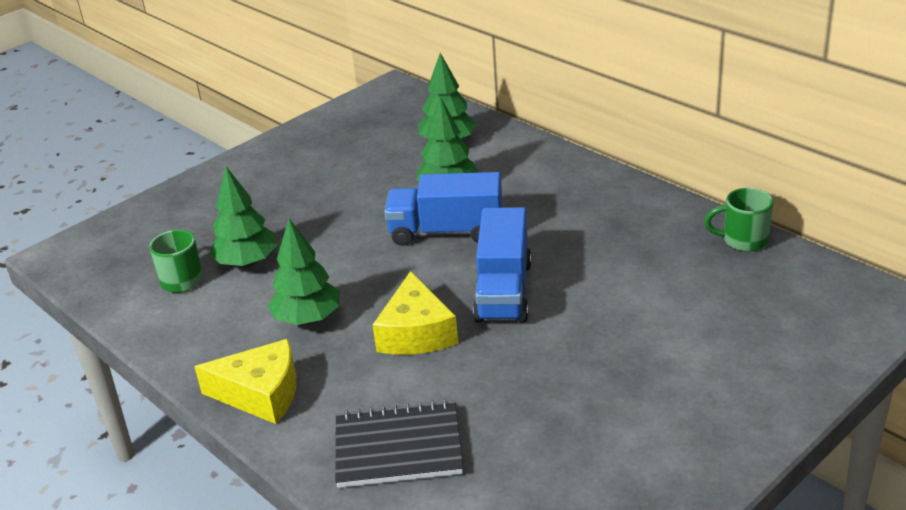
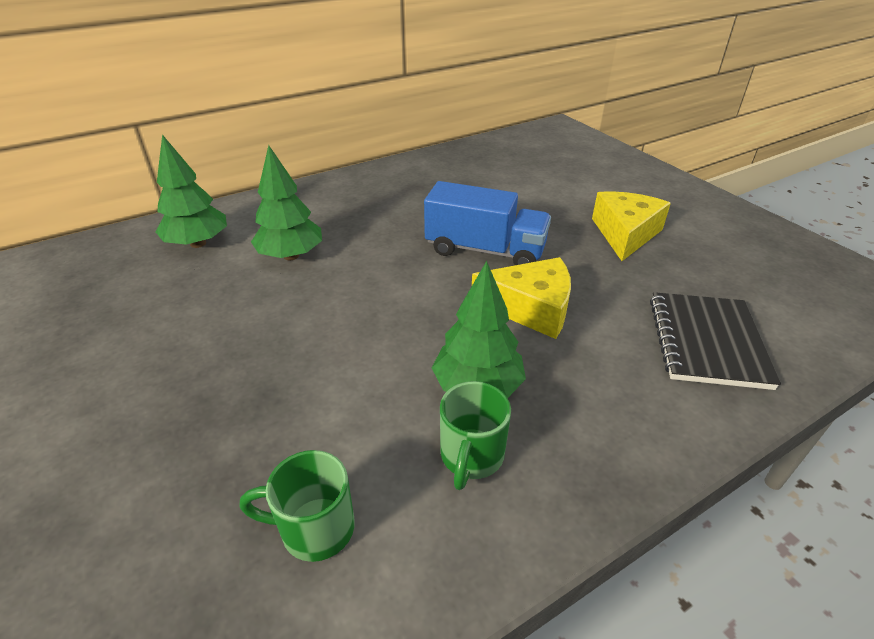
camera: 80 degrees left, 5 degrees up
(247, 262) = (319, 439): green tree -> none
(261, 394) = (616, 444): yellow cheese -> yellow cheese (625, 234)
(446, 232) = (367, 267): blue truck -> none
(743, 240) = (470, 149): green mug -> green mug (471, 456)

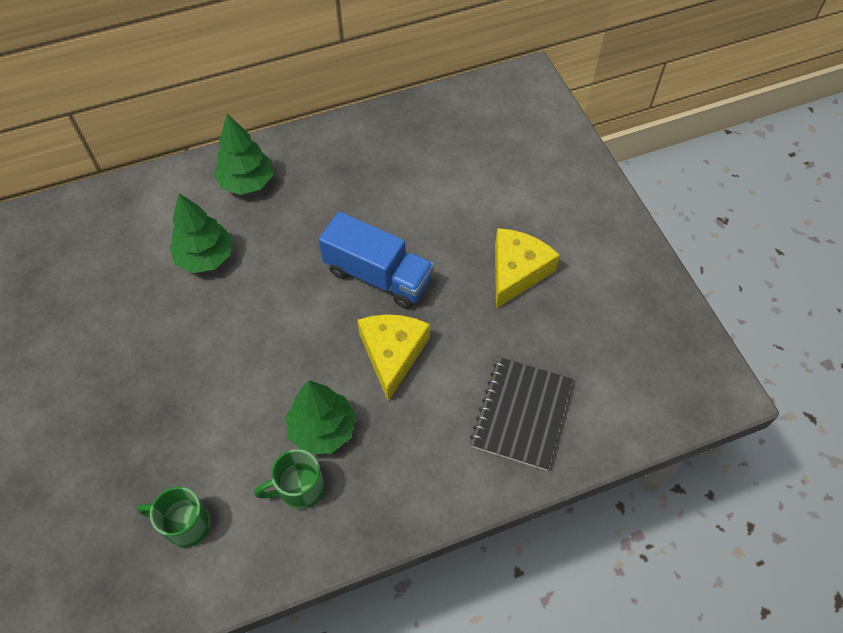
camera: 10 degrees right, 20 degrees up
(198, 243) = (127, 228): green tree -> green tree (247, 182)
(471, 456) = (299, 489): green mug -> green mug turned 45 degrees clockwise
(531, 308) = (392, 354): yellow cheese -> yellow cheese turned 105 degrees counterclockwise

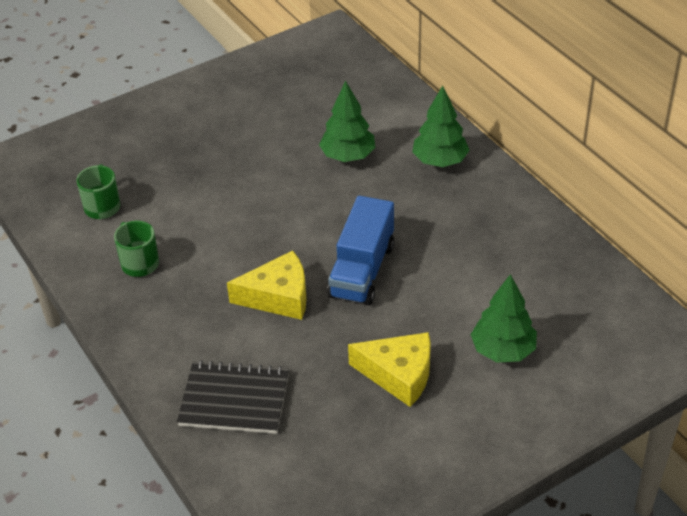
camera: 80 degrees right, 15 degrees down
(322, 429) = (195, 266): green tree -> green tree (503, 350)

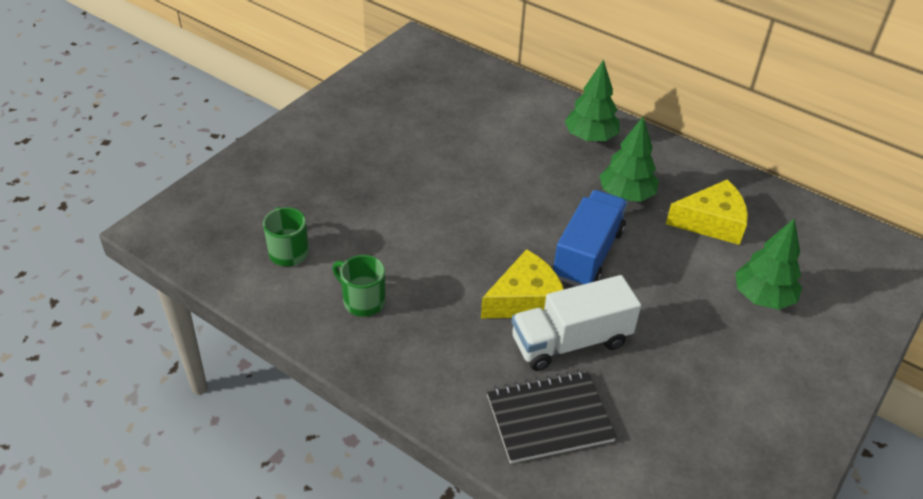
camera: 25 degrees left, 0 degrees up
(295, 342) = (570, 341): none -> white truck
(348, 156) = (504, 150): green tree -> green tree (626, 195)
(362, 270) = (588, 254): blue truck -> blue truck turned 150 degrees counterclockwise
(399, 375) = (688, 346): yellow cheese -> yellow cheese (711, 222)

